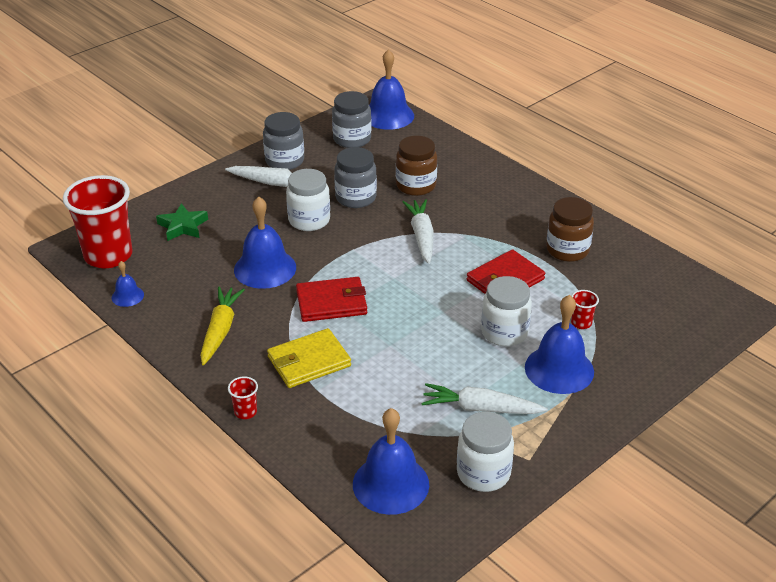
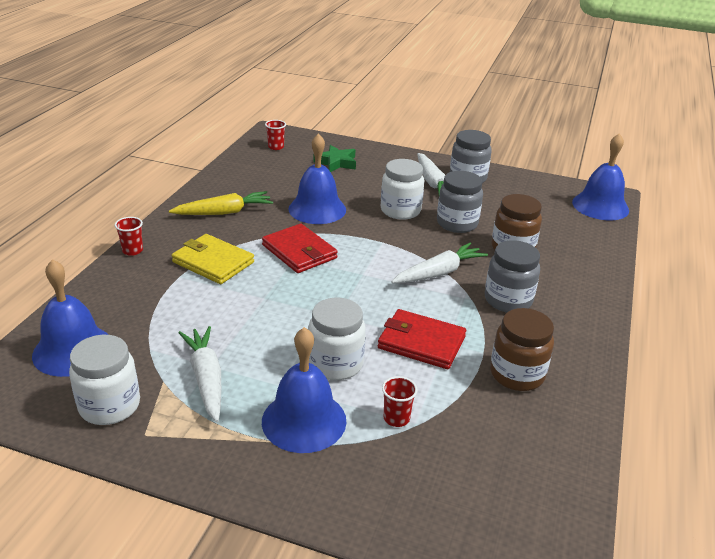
camera: 60 degrees right, 5 degrees down
(108, 255) = (276, 147): red cup -> red cup, size x0.40
(127, 296) = (236, 166): blue bell -> none
(352, 139) = (539, 199): grey jar -> grey jar (508, 300)

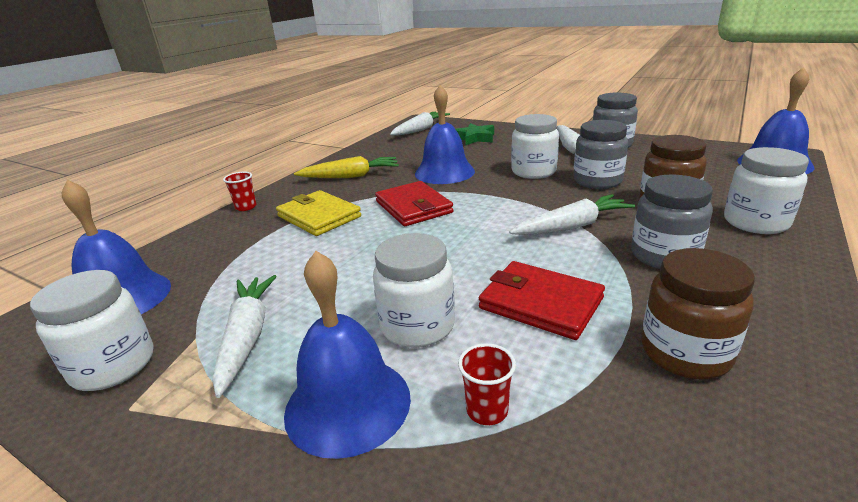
camera: 15 degrees right, 5 degrees down
(276, 147) = (420, 130): red cup -> white carrot
(575, 268) = (755, 222): none -> white jar

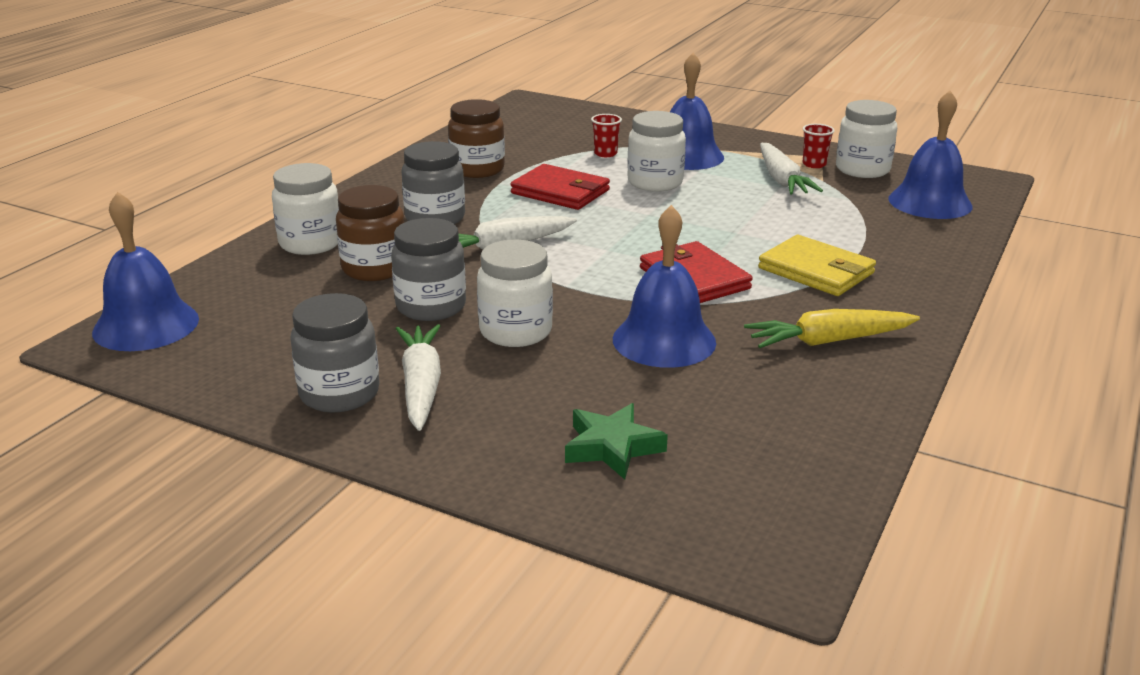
camera: 175 degrees right, 0 degrees up
(246, 207) = (941, 289): red cup -> red cup (814, 164)
(420, 130) = (761, 506): white carrot -> none

